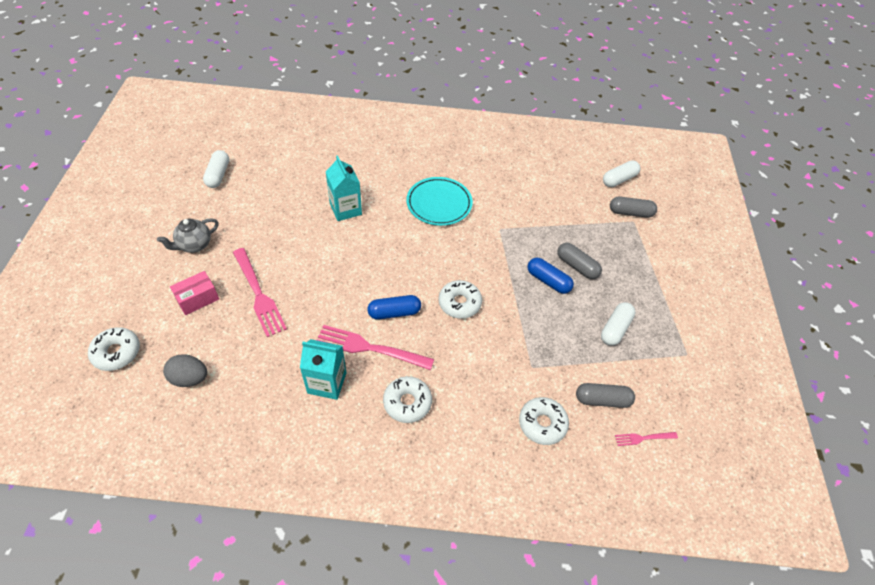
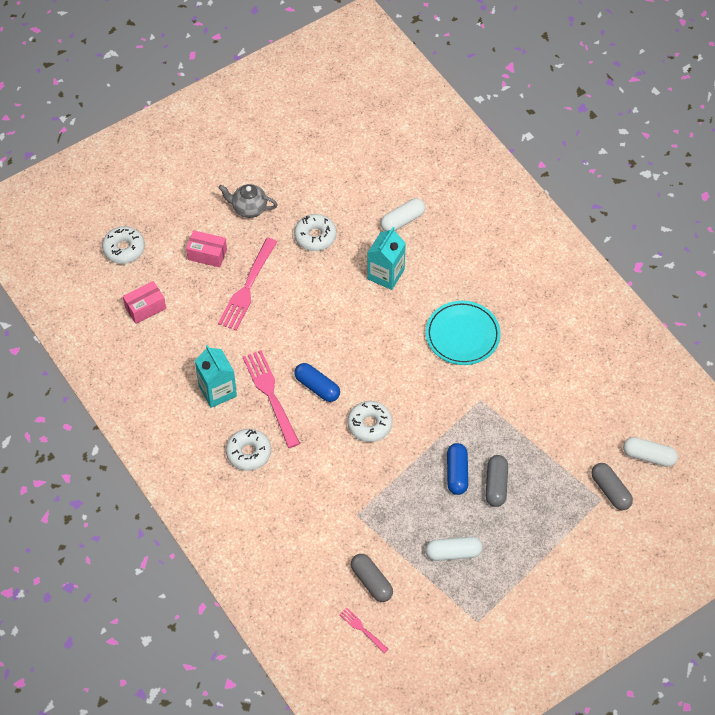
camera: 55 degrees right, 5 degrees up
(189, 378) = (145, 308): grey egg -> pink box
(218, 175) = (329, 159): white capsule -> white capsule (402, 220)
(542, 424) = (311, 552): white donut -> white donut (315, 236)

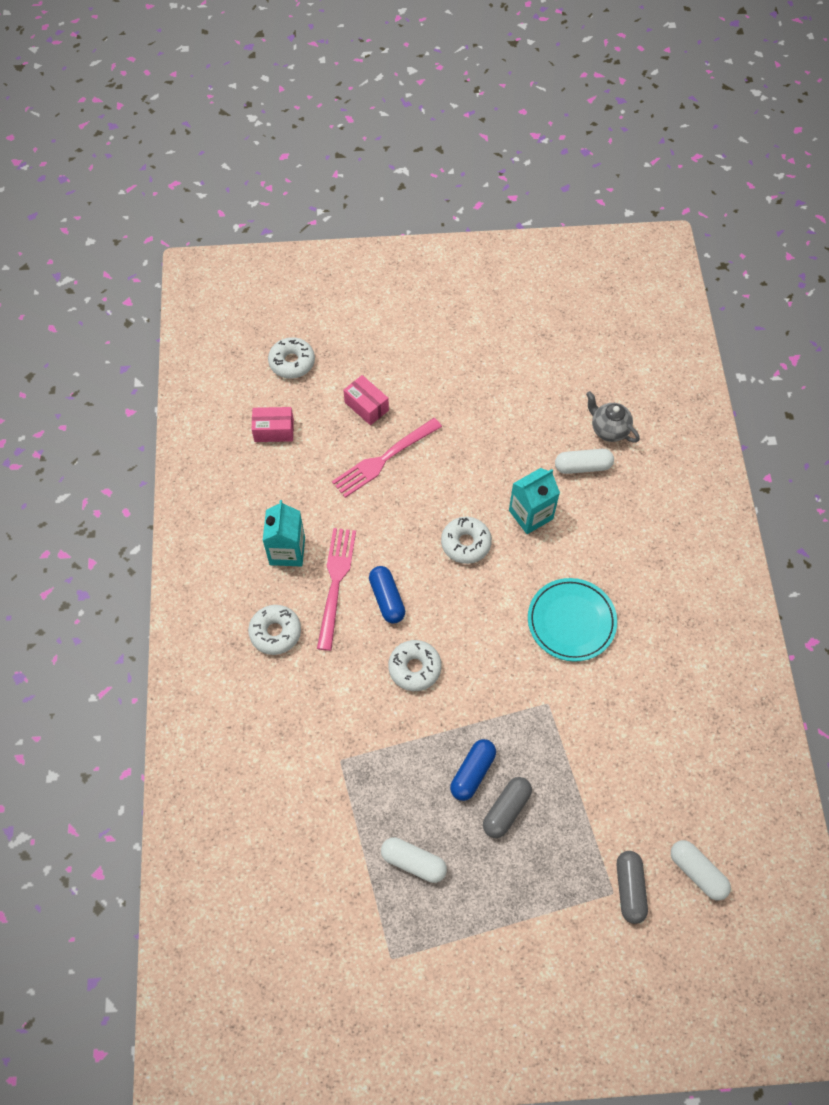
camera: 30 degrees right, 5 degrees up
(249, 209) = (436, 380): grey teapot -> grey teapot (608, 430)
(315, 236) = (483, 440): white donut -> white donut (466, 543)
(362, 629) = (266, 893): pink fork -> none
(371, 582) = (308, 845): grey capsule -> none

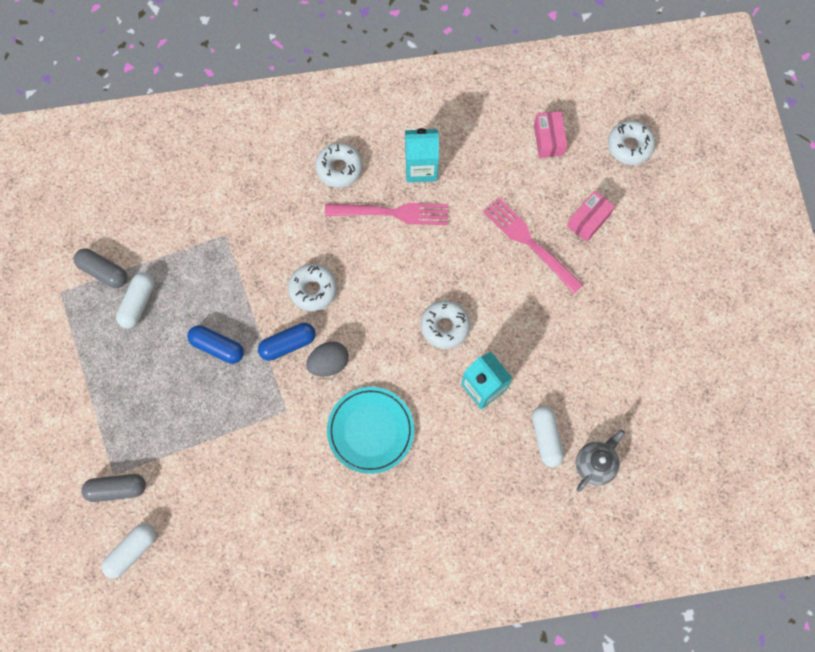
camera: 85 degrees right, 10 degrees up
(387, 599) = (380, 259): blue capsule -> blue capsule (288, 344)
(498, 657) = (329, 363): none -> grey egg
(506, 810) = (184, 378): grey capsule -> grey capsule (103, 271)

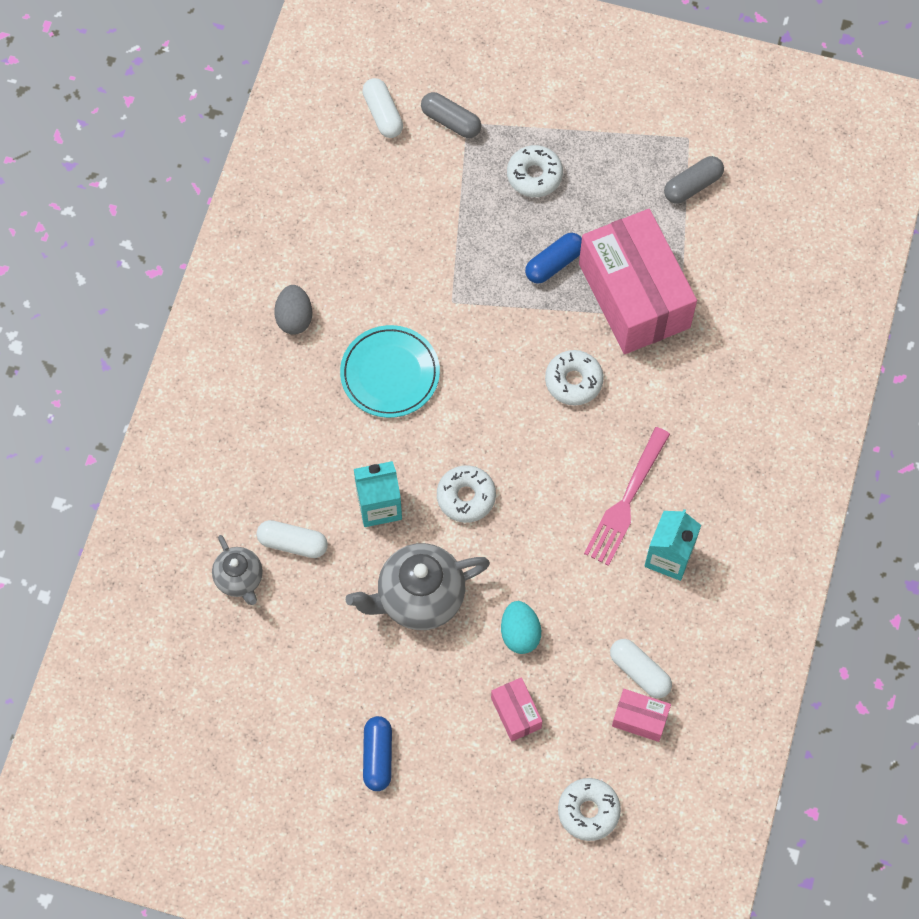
camera: 115 degrees right, 5 degrees down
(117, 489) = (451, 121): grey capsule -> grey capsule turned 75 degrees counterclockwise
(138, 303) = (640, 206): white capsule -> white capsule (639, 672)
(220, 275) = (634, 295): none -> pink box
(288, 344) = (523, 332): blue capsule -> blue capsule (378, 756)
(329, 363) = (483, 363): grey egg -> grey egg (294, 318)
(339, 168) = (708, 468): white donut -> white donut (534, 175)
(529, 243) = (520, 633): pink fork -> turquoise egg
(540, 324) = (419, 598): none -> grey teapot

